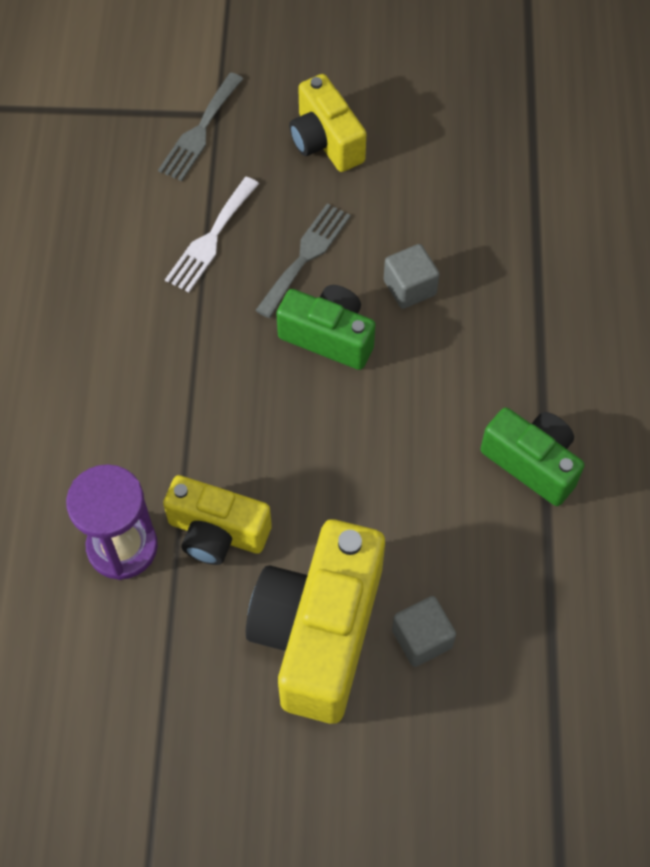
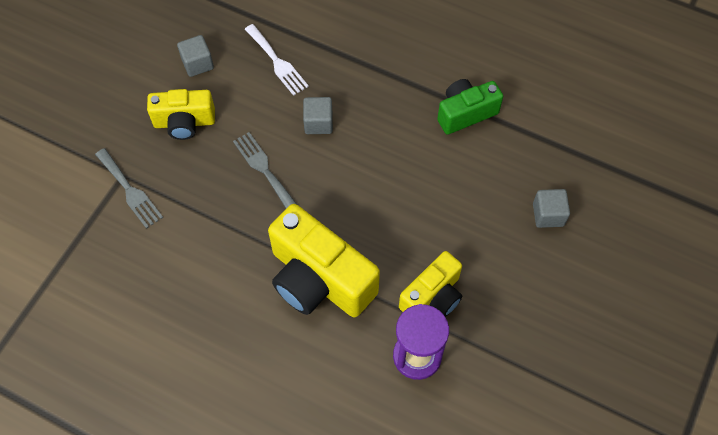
camera: 65 degrees left, 0 degrees up
(211, 238) = (219, 217): white fork -> white fork (277, 62)
(319, 633) = (522, 267): yellow camera -> yellow camera (319, 279)
(328, 337) = (329, 180): green camera -> none
(420, 115) = (197, 64): none -> grey cube

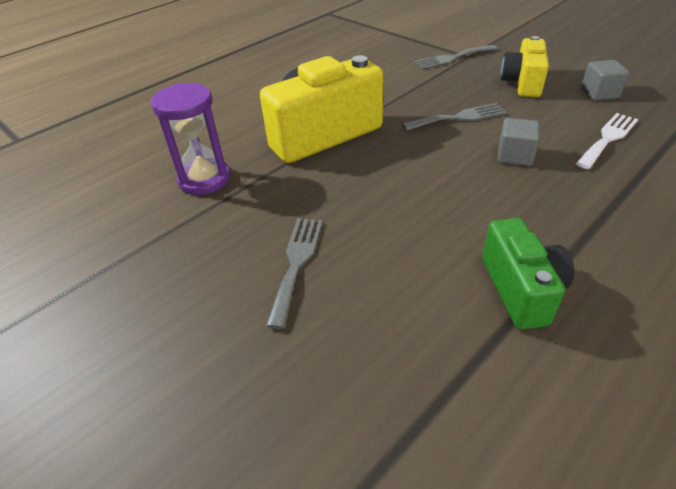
camera: 110 degrees right, 20 degrees down
(277, 62) = (608, 138): white fork -> white fork turned 150 degrees clockwise
(432, 296) = (259, 201): yellow camera -> none
(489, 244) = (296, 263): none -> grey fork
(548, 215) = (310, 342): grey cube -> none

